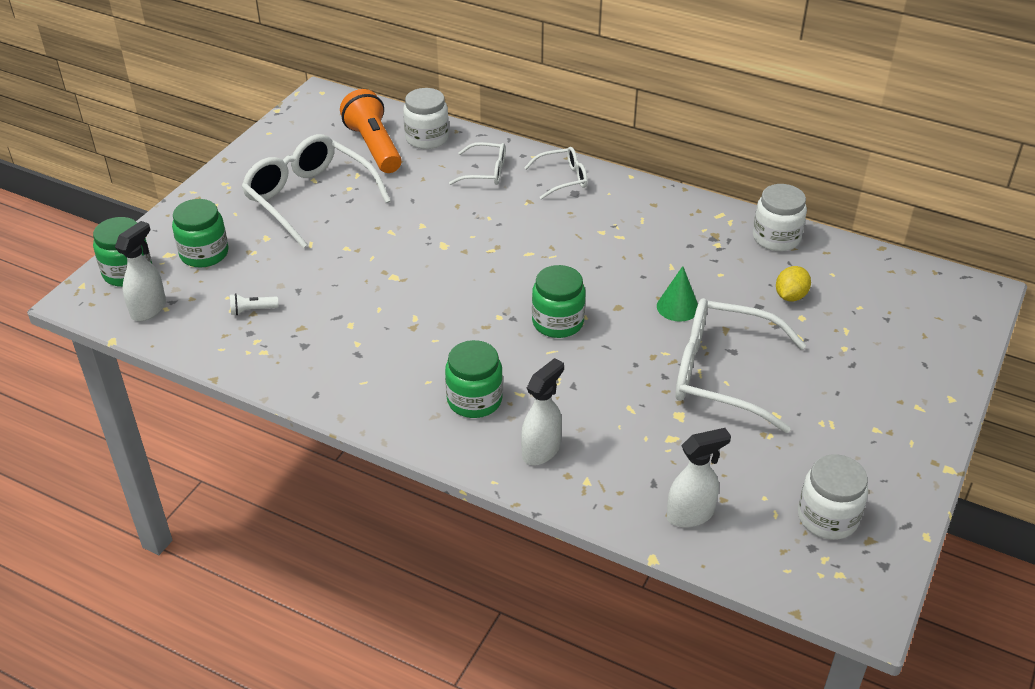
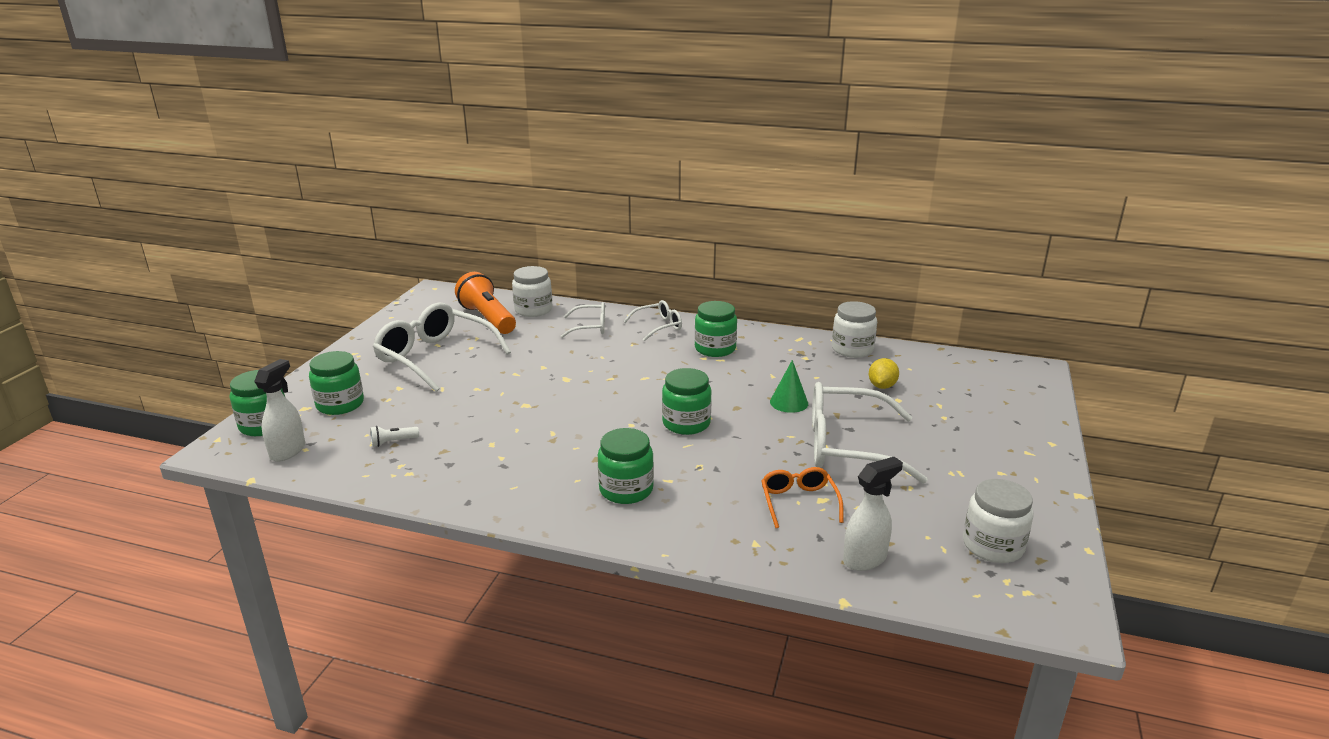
camera: 10 degrees left, 15 degrees down
(541, 450) = (703, 523): white spray bottle -> none
(618, 219) = (715, 348): none -> green jar
(646, 438) = (798, 502): none -> orange glasses

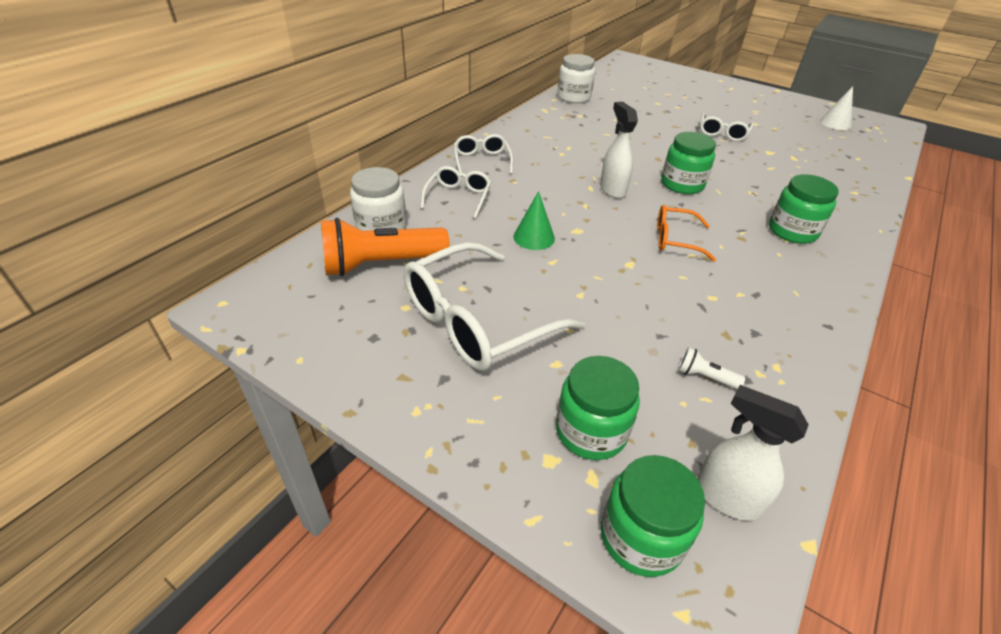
camera: 75 degrees left, 15 degrees up
(393, 442) = (705, 377): white flashlight -> white flashlight turned 120 degrees clockwise
(715, 348) = (546, 145): green jar -> none
(789, 402) = (654, 137): green cone -> green cone (534, 237)
(798, 502) = (799, 166): orange glasses -> orange glasses (675, 239)
(847, 446) = (722, 133): white glasses -> white glasses, size x0.52
(865, 559) = (861, 160): white spray bottle -> white spray bottle (612, 189)
(882, 386) = (637, 102): yellow lemon -> none
(992, 546) = (835, 123): white jar -> white cone

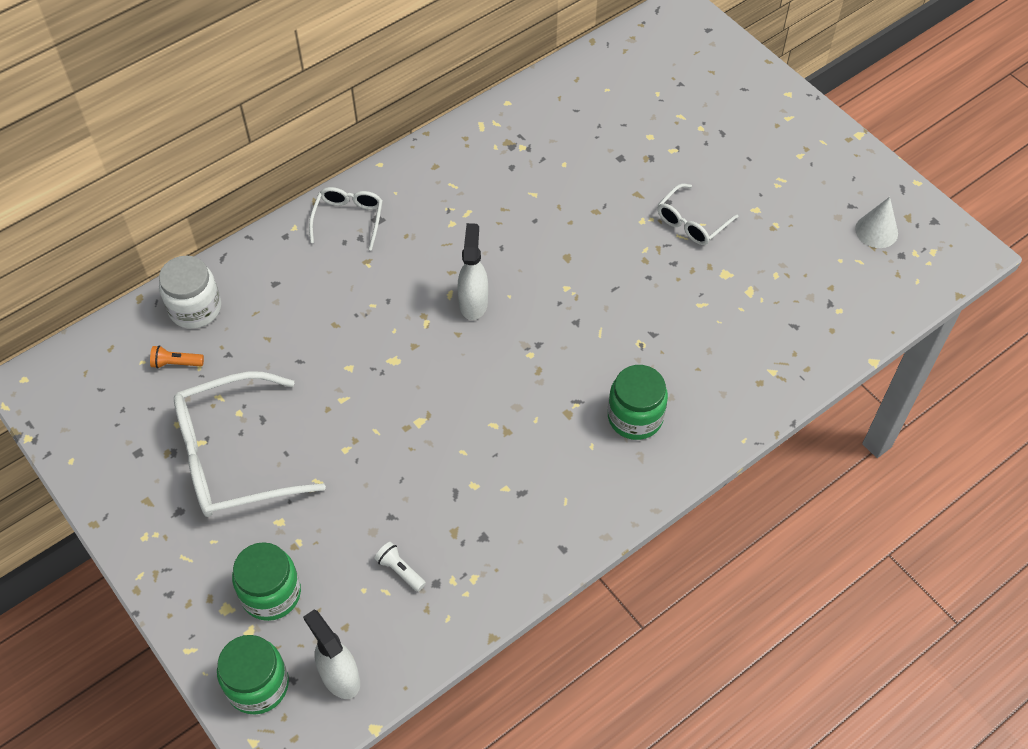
camera: 20 degrees right, 15 degrees up
(381, 264) = (176, 363): orange flashlight -> orange flashlight, size x0.41
(458, 197) = (293, 278): white glasses -> none
(534, 237) = (342, 360): green cone -> none
(574, 97) = (538, 102): white jar -> none
(675, 239) = (491, 398): orange glasses -> none
(682, 184) = (563, 311): green jar -> none

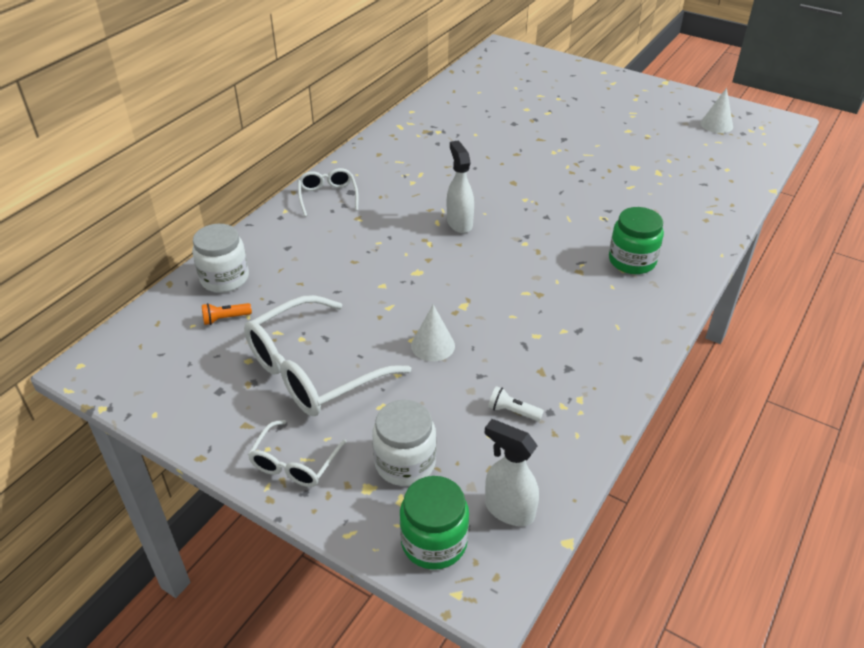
camera: 20 degrees left, 15 degrees down
(271, 593) = (405, 463): green jar -> white jar
(363, 464) = (433, 345): none -> white cone
(691, 222) = (589, 146): white glasses -> white glasses (294, 463)

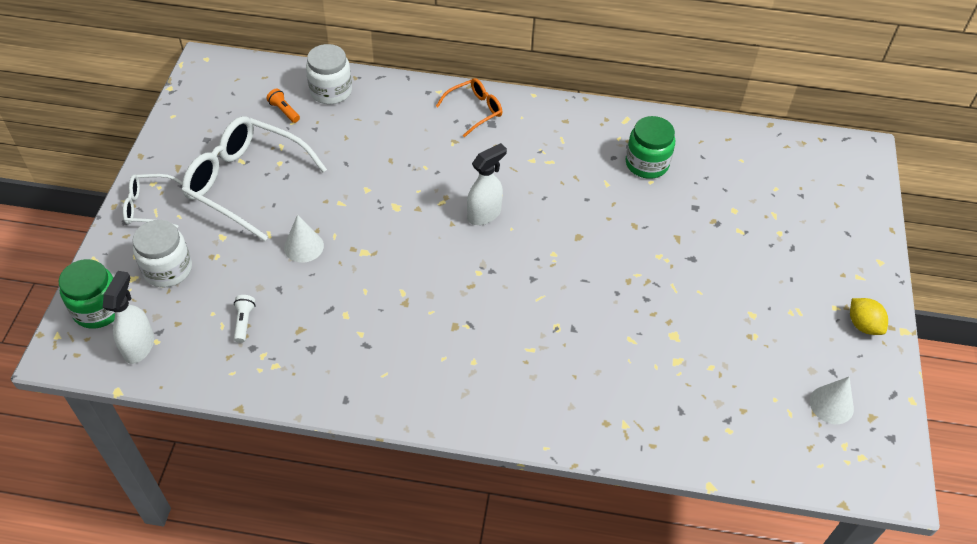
camera: 65 degrees right, 10 degrees up
(328, 196) = (475, 110): white glasses -> orange glasses
(632, 261) = (493, 367): green jar -> green jar (647, 164)
(654, 94) = (863, 325): none -> yellow lemon

